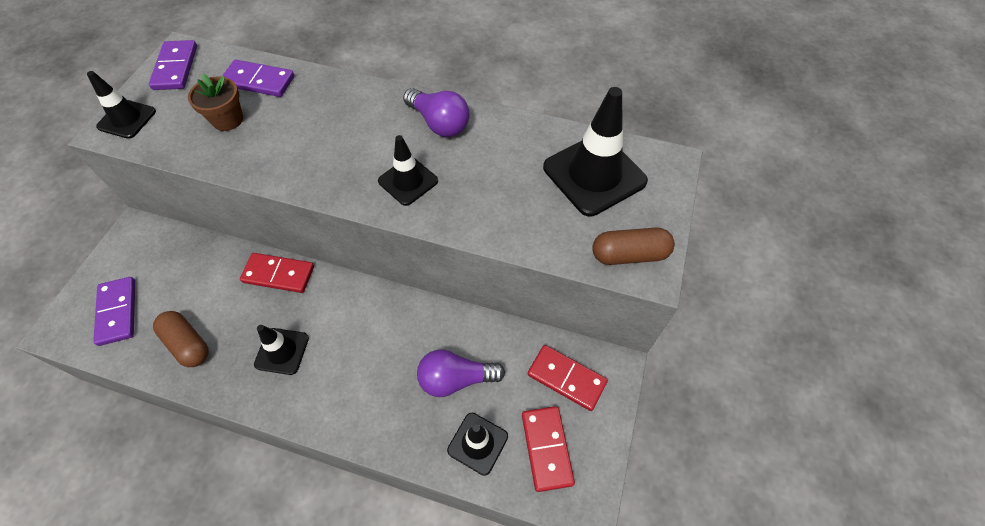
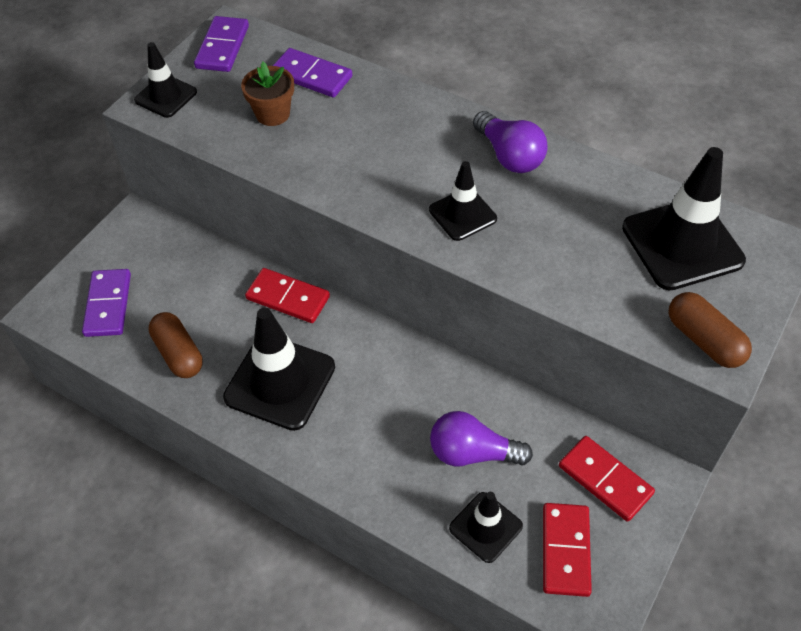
camera: 15 degrees right, 5 degrees down
(282, 351) = (280, 382): black traffic cone -> black traffic cone, size x1.74
(629, 254) = (704, 340): brown capsule -> brown capsule turned 45 degrees clockwise

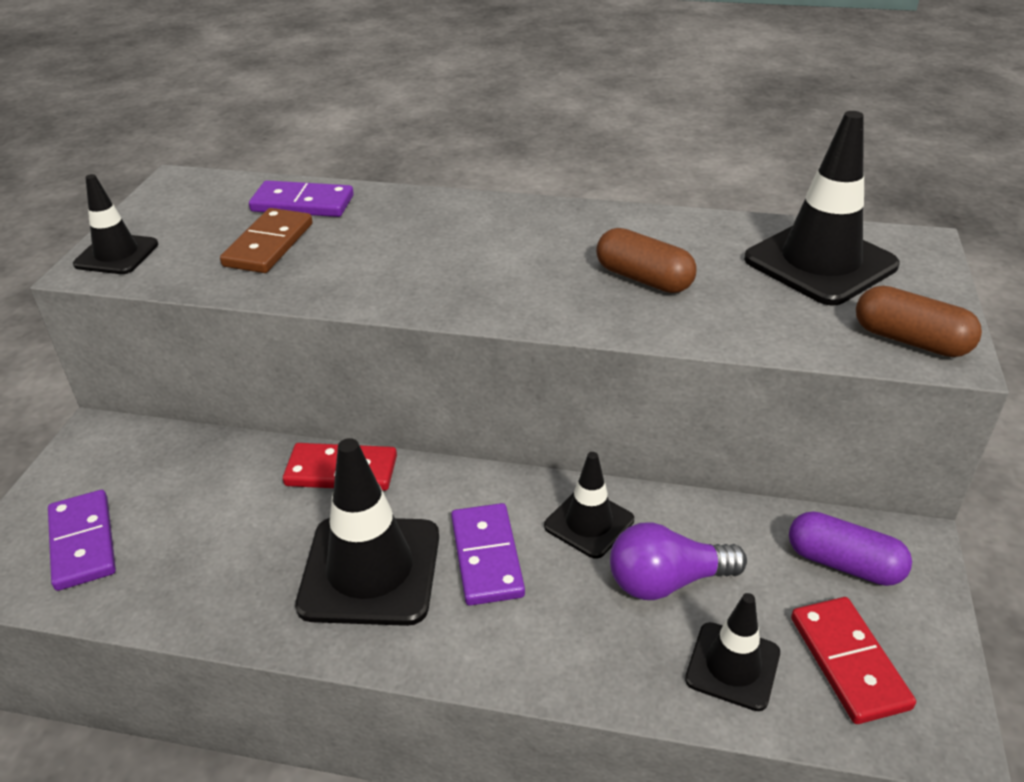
camera: 20 degrees left, 15 degrees down
(178, 353) = (209, 575): brown capsule -> brown capsule (643, 278)
(222, 47) = (177, 198): purple domino -> purple domino (487, 557)
(272, 114) = (268, 245): brown flower pot -> brown domino
(462, 214) = (556, 288): black traffic cone -> black traffic cone (589, 523)
(509, 155) = (578, 227): purple light bulb -> none
(605, 480) = (843, 563): red domino -> purple capsule

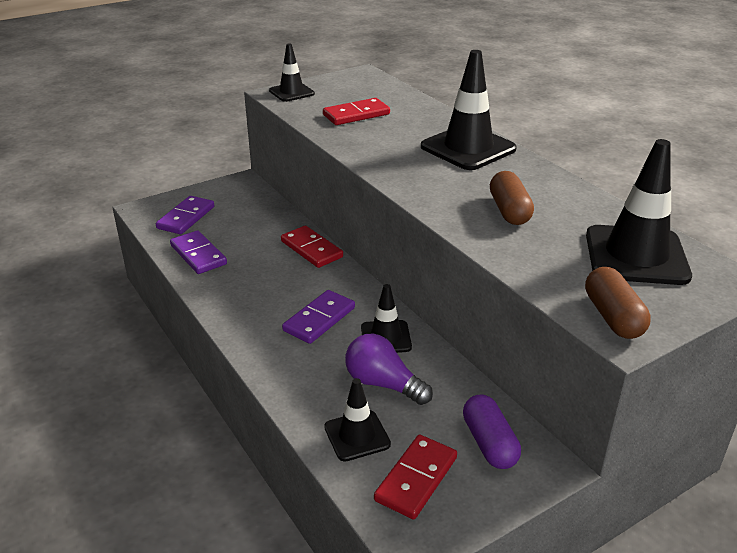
camera: 45 degrees right, 5 degrees down
(268, 245) = (356, 114): brown domino -> red domino
(302, 203) = (400, 104): purple domino -> purple domino (198, 255)
(370, 570) = (266, 292): black traffic cone -> black traffic cone (468, 148)

